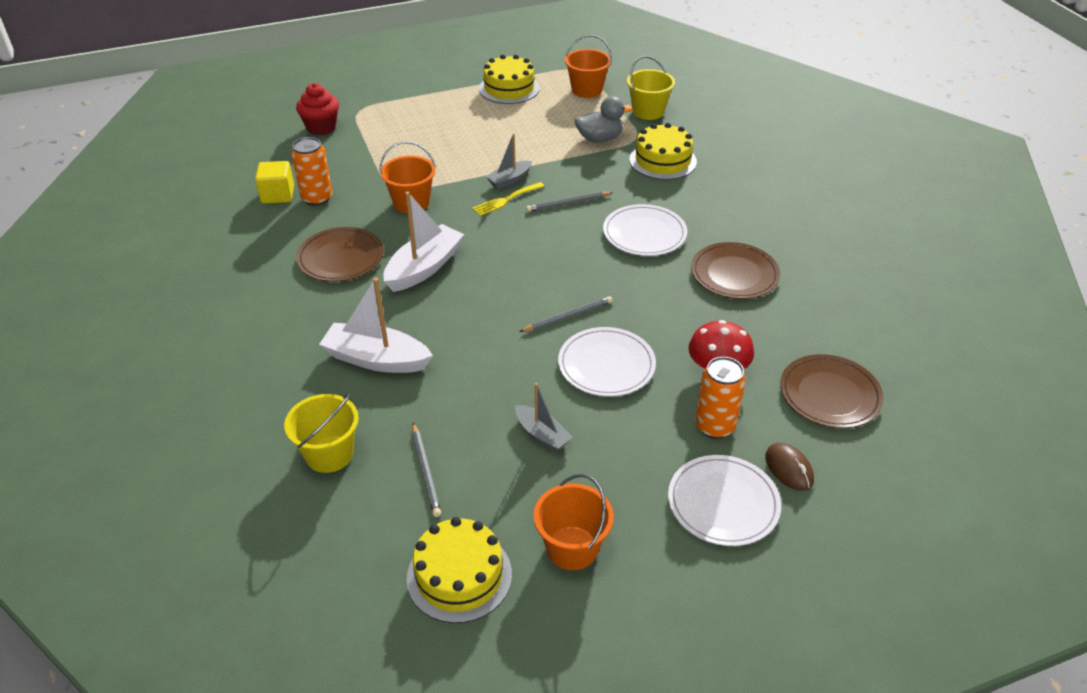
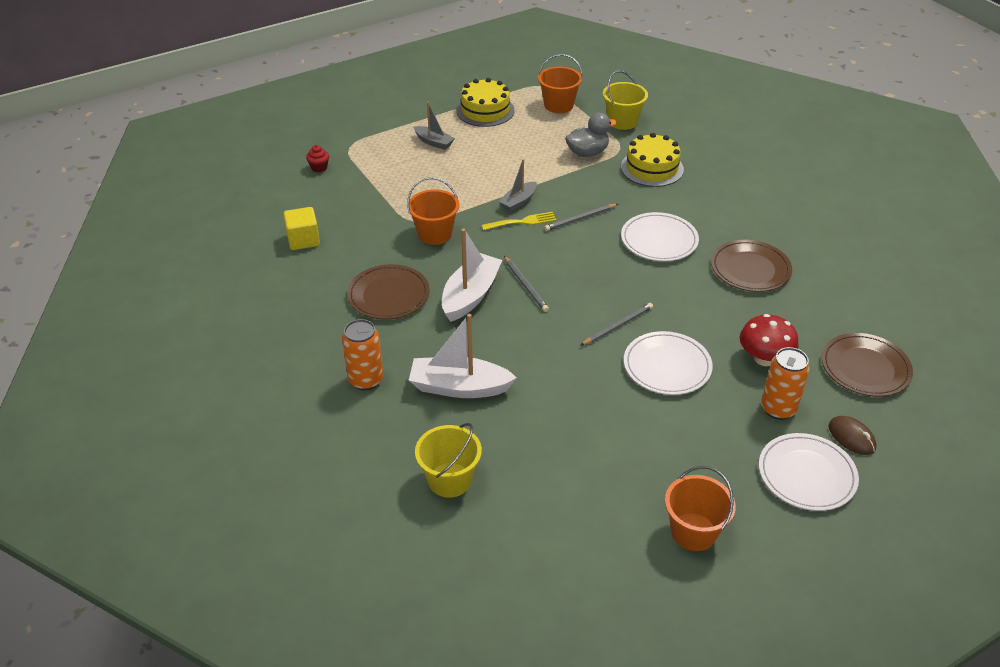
camera: 10 degrees left, 0 degrees up
(317, 198) = (343, 239): orange can -> orange can (366, 380)
(321, 127) = (319, 168): red cupcake -> red cupcake, size x0.56
(426, 471) = (542, 483): grey pencil -> grey pencil (526, 285)
(459, 576) = (605, 570): yellow cake -> none
(506, 200) = (522, 222): yellow fork -> yellow fork turned 150 degrees counterclockwise
(542, 435) = (632, 436): grey boat -> grey boat (434, 142)

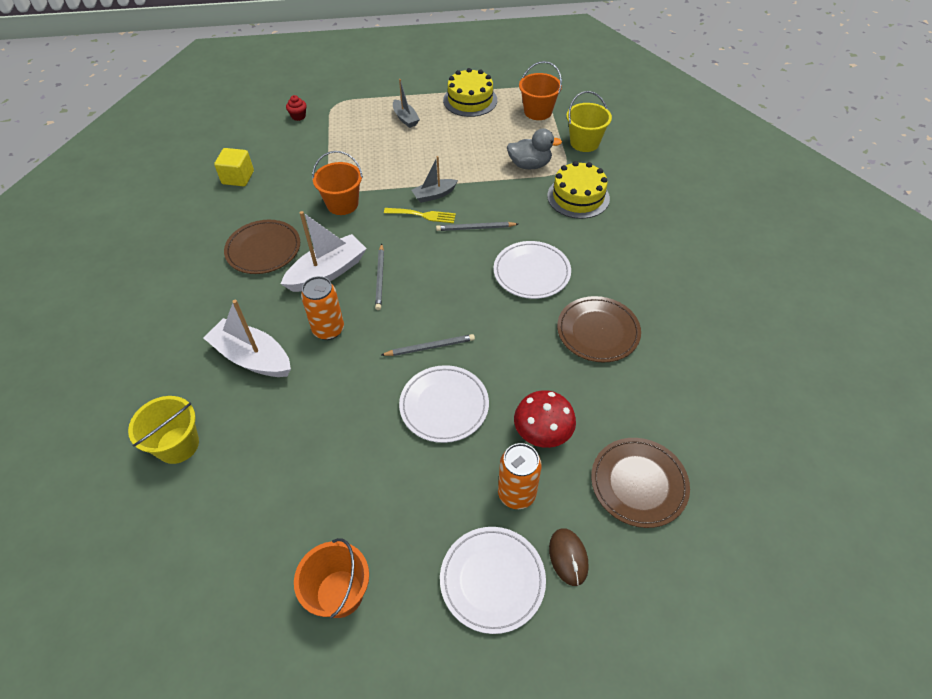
camera: 25 degrees right, 10 degrees up
(366, 380) = (187, 322): orange can -> orange can (328, 330)

